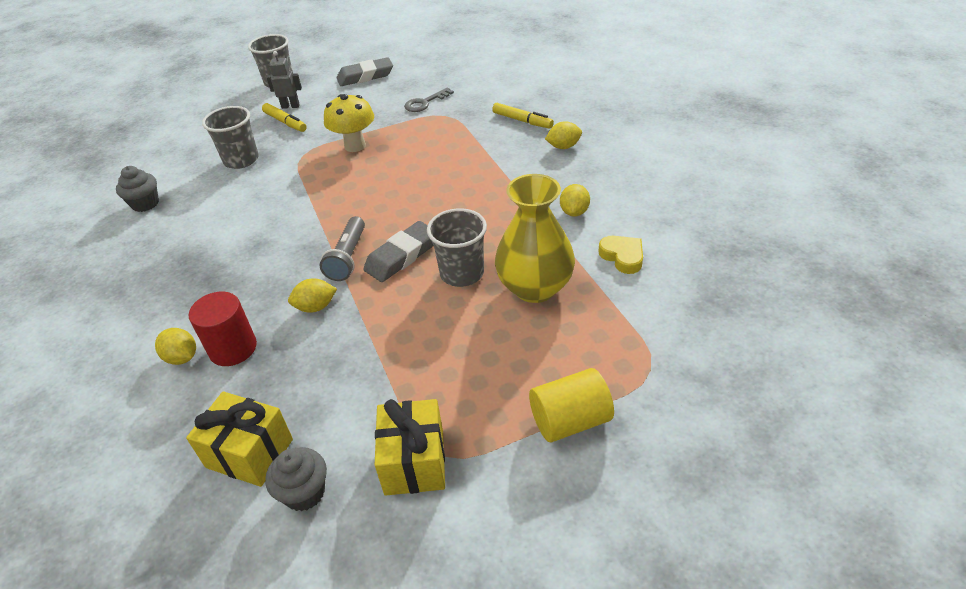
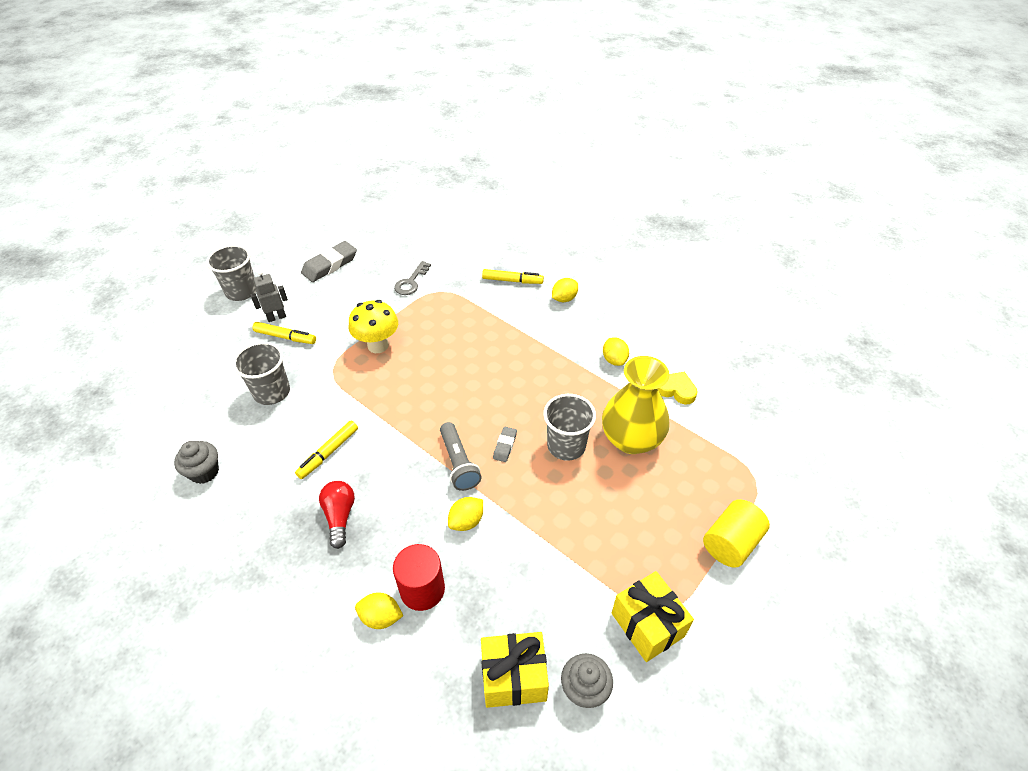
camera: 30 degrees left, 5 degrees up
(215, 268) = (340, 516): none -> red light bulb
(247, 217) = (328, 453): none -> yellow marker
(402, 256) = (505, 446): grey eraser -> grey eraser, size x0.52

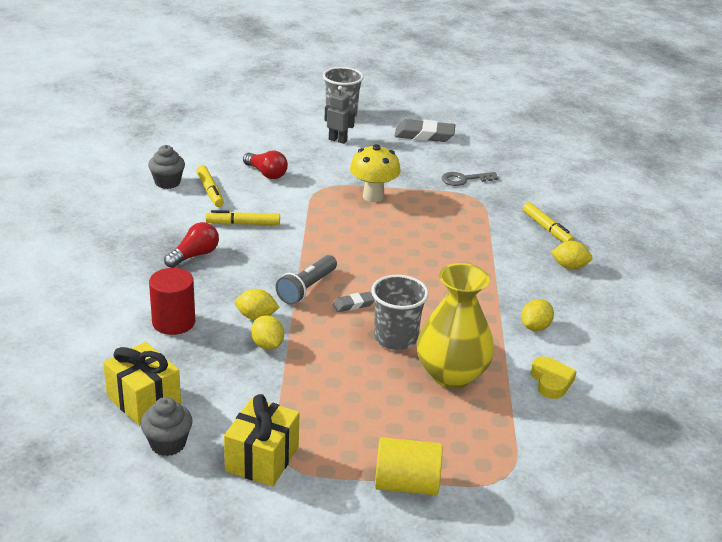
camera: 50 degrees right, 15 degrees down
(272, 392) = (266, 174): grey cup -> red light bulb
(285, 337) = (324, 153): yellow marker -> yellow marker (210, 191)
(381, 617) = (132, 313): yellow lemon -> yellow lemon (267, 345)

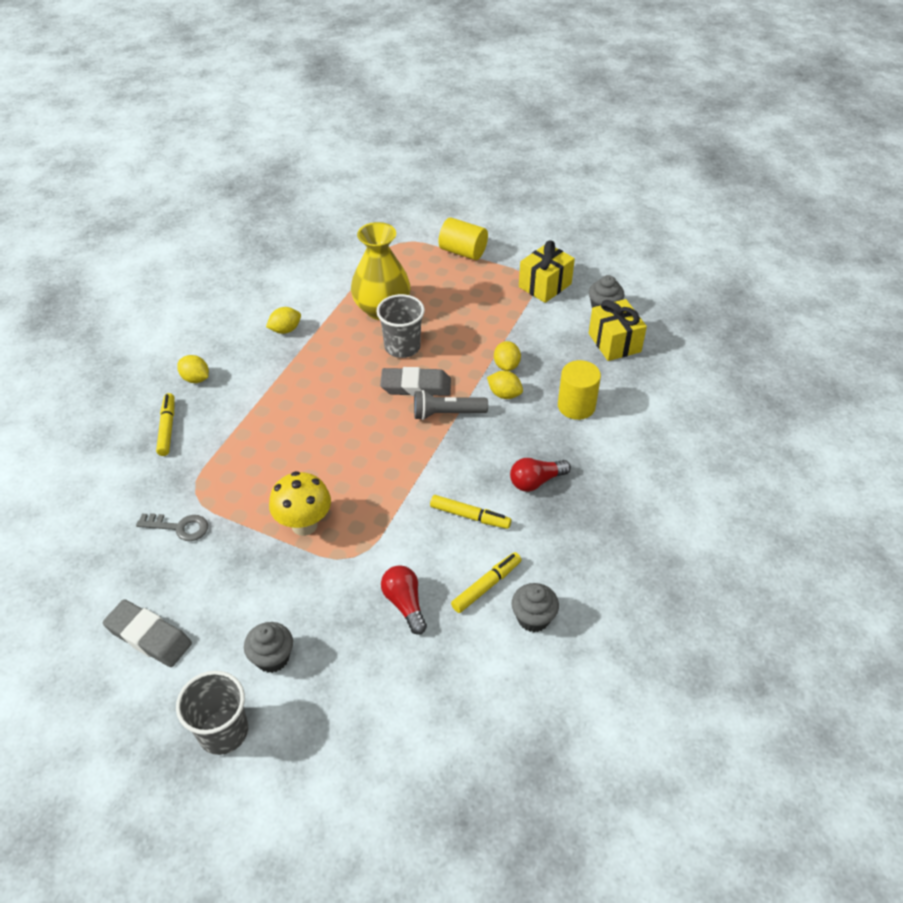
camera: 155 degrees left, 15 degrees up
(173, 322) = (576, 406): red cylinder -> yellow cylinder
(210, 191) = (486, 586): yellow marker -> yellow marker turned 45 degrees clockwise
(306, 288) = (447, 413): grey flashlight -> grey flashlight turned 150 degrees counterclockwise
(338, 140) = (272, 658): grey robot -> grey cupcake
(353, 304) = (416, 386): grey eraser -> grey eraser, size x1.91
(551, 381) = (316, 288): yellow heart -> none

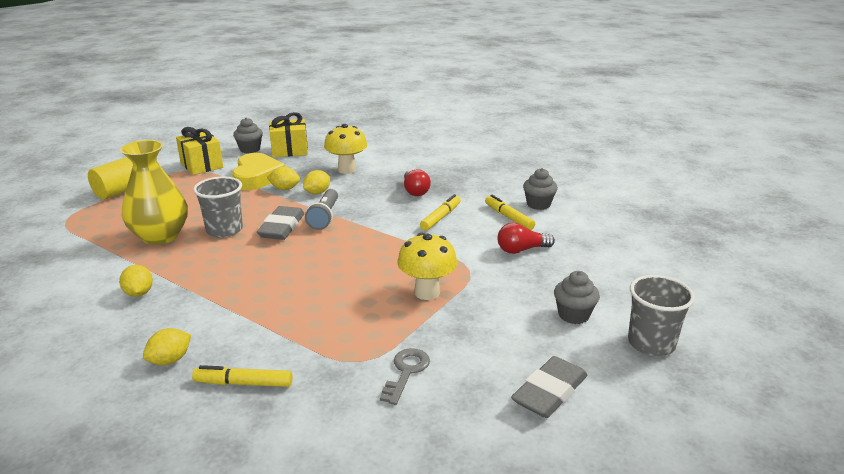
camera: 80 degrees left, 20 degrees down
(529, 336) = (257, 177): none -> yellow heart
(576, 406) = (347, 170): yellow cylinder -> yellow mushroom

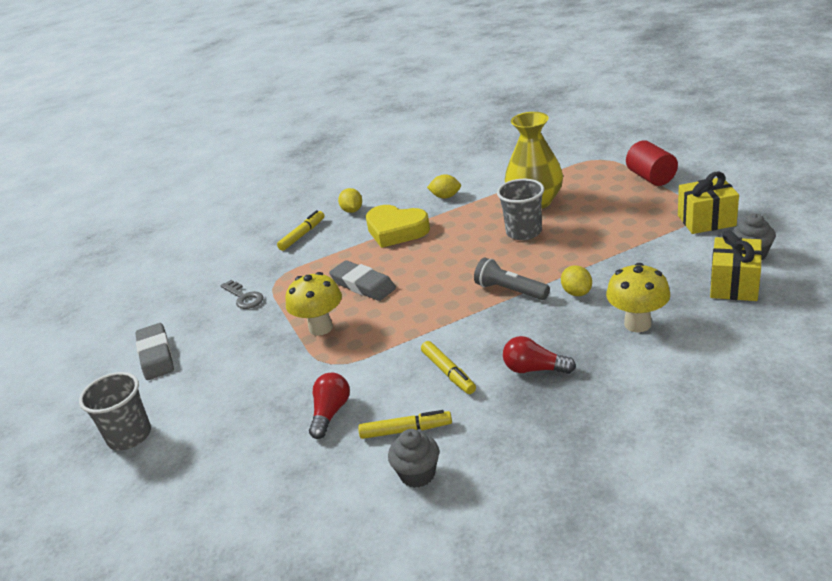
camera: 125 degrees right, 5 degrees up
(118, 192) = (651, 177): yellow cylinder -> red cylinder
(257, 177) = (648, 255): yellow heart -> yellow heart (396, 231)
(282, 227) = (505, 263): grey eraser -> grey eraser (363, 285)
(285, 189) = (602, 271): yellow lemon -> none
(573, 315) = (207, 405): grey cupcake -> none

